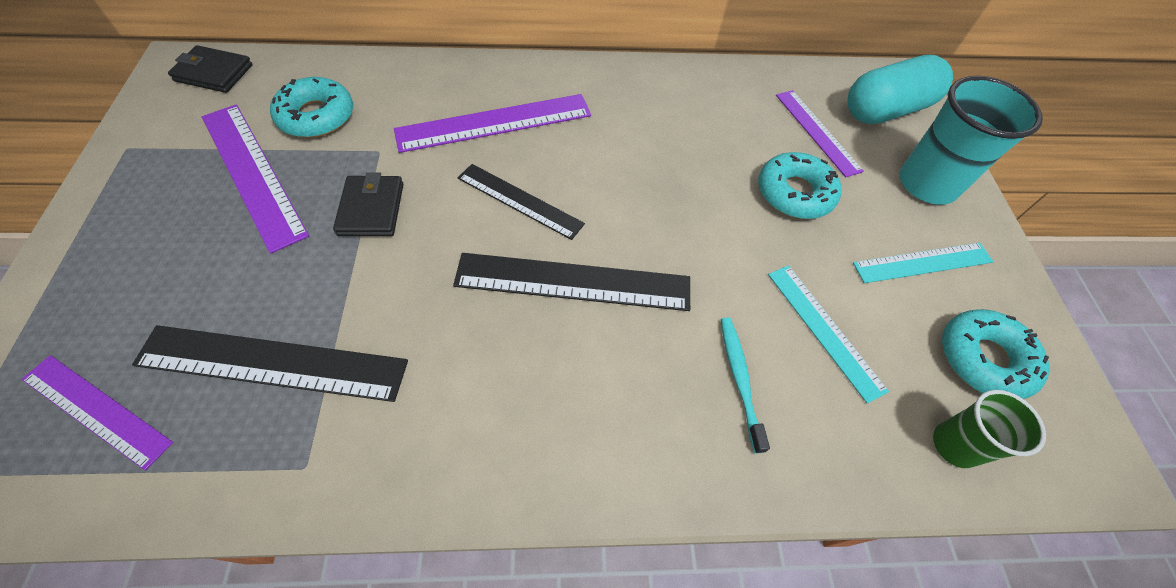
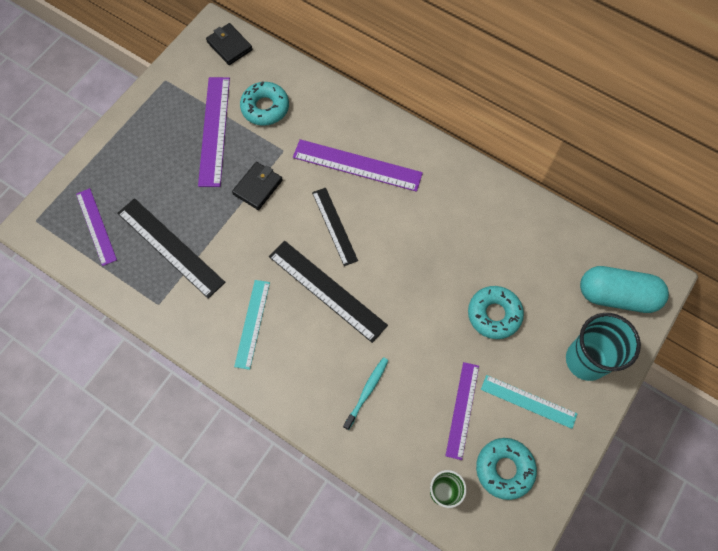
camera: 40 degrees right, 10 degrees up
(817, 132) = (550, 283): purple ruler -> purple ruler (462, 410)
(824, 330) = (433, 398): turquoise ruler -> turquoise ruler (252, 323)

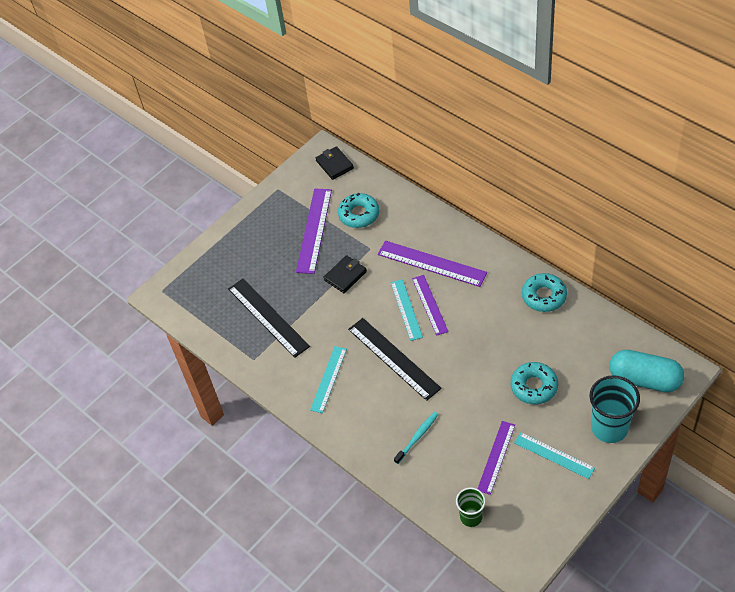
camera: 15 degrees right, 15 degrees down
(96, 226) = (210, 298): purple ruler -> purple ruler (430, 304)
(334, 226) = (406, 309): black ruler -> turquoise ruler
(504, 469) = (526, 504): turquoise donut -> turquoise donut (544, 296)

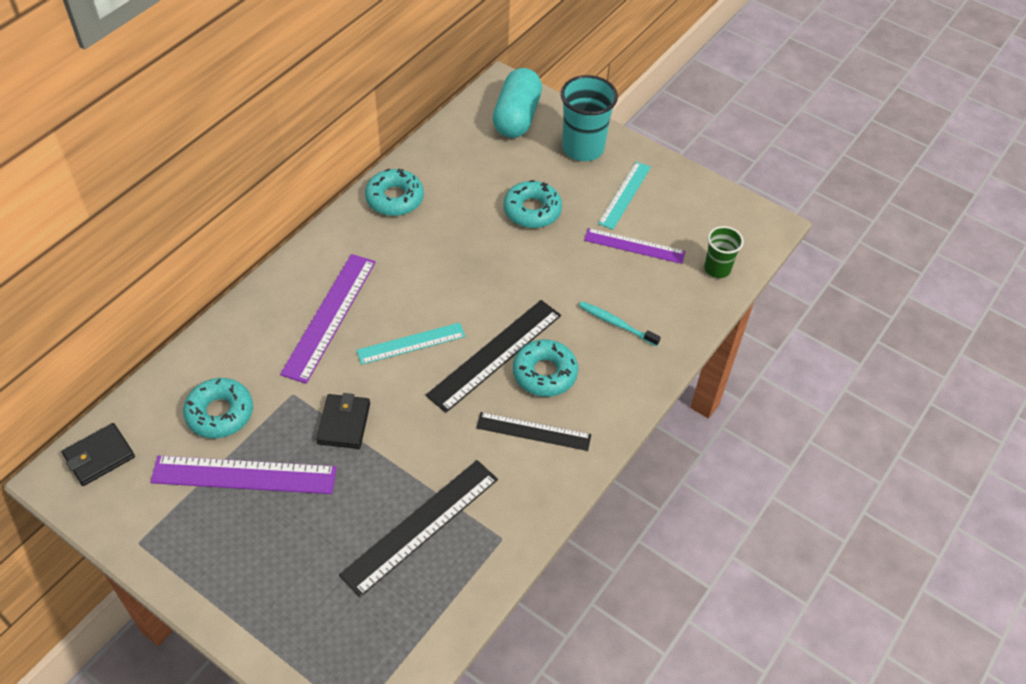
camera: 105 degrees left, 0 degrees up
(328, 379) = (533, 431): turquoise ruler -> black ruler
(345, 276) = (344, 423): black wallet -> black wallet turned 60 degrees clockwise
(375, 388) = (544, 373): none -> turquoise donut
(430, 304) = (403, 316): purple ruler -> none

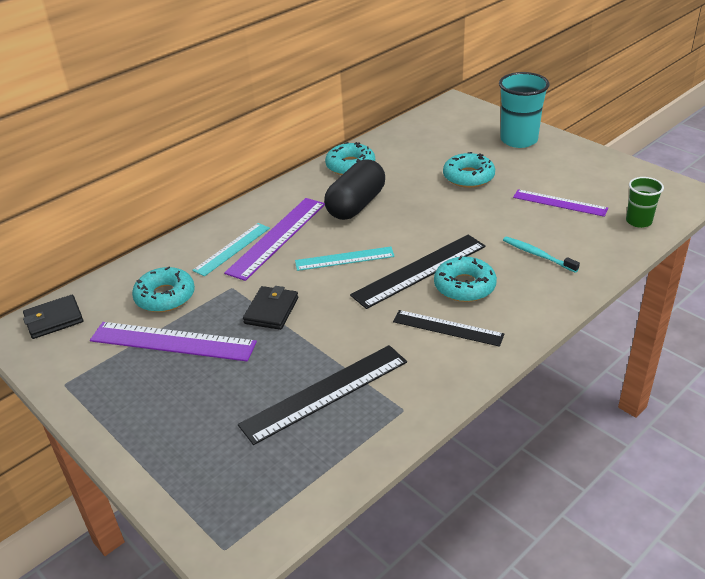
camera: 15 degrees right, 15 degrees down
(411, 261) = (356, 205): none -> black capsule
(516, 117) = (463, 120): turquoise capsule -> none
(625, 195) = (554, 170): turquoise ruler -> turquoise ruler (232, 249)

